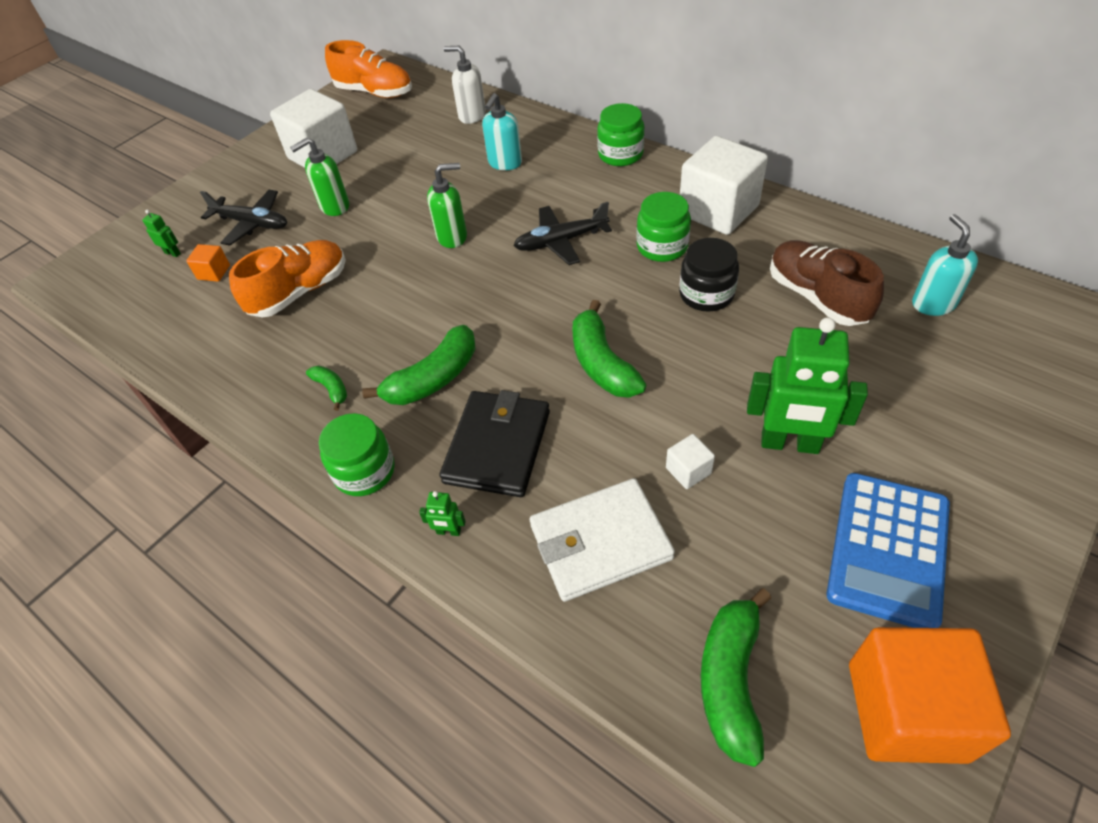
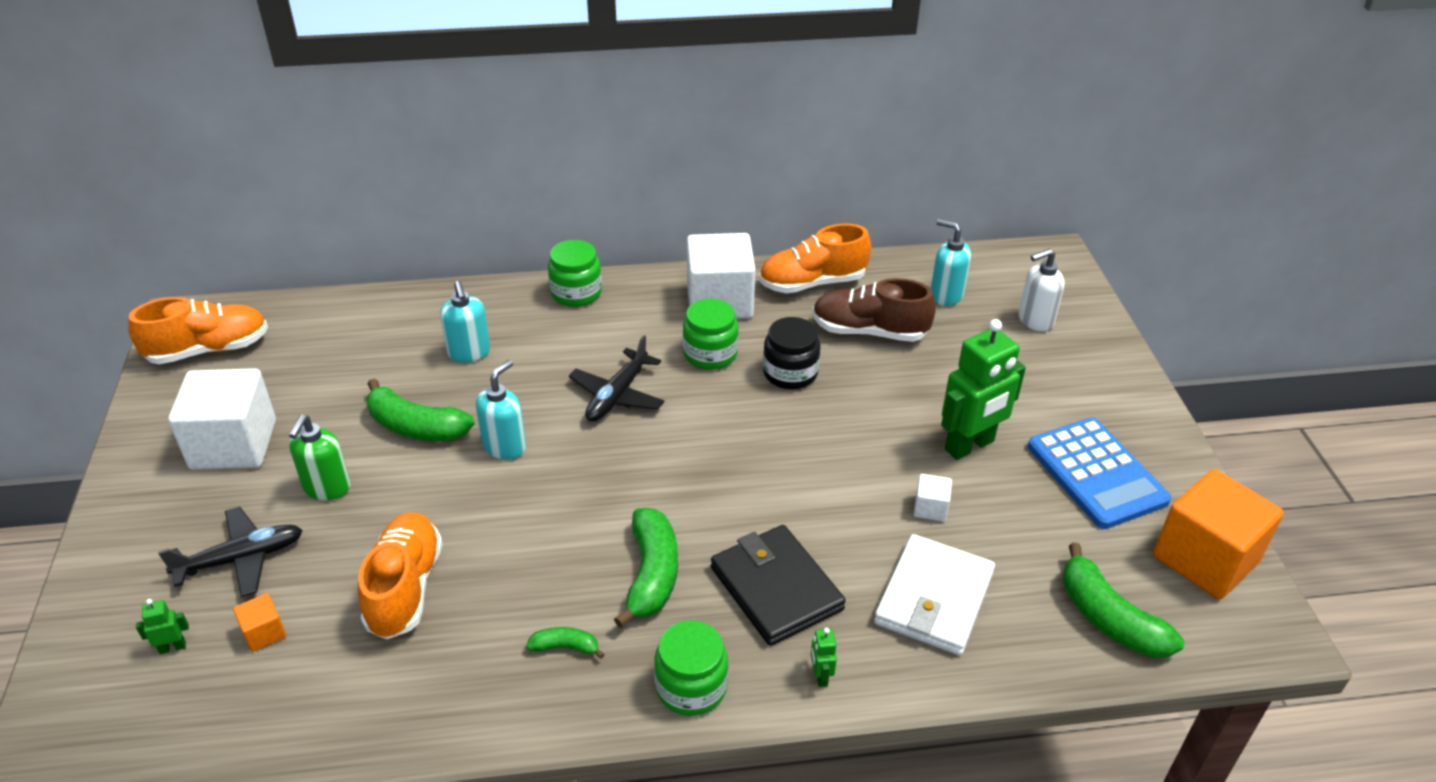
camera: 50 degrees left, 10 degrees down
(448, 531) = (820, 676): green robot -> green robot turned 120 degrees clockwise
(452, 237) = (505, 446): green soap dispenser -> turquoise soap dispenser
(472, 115) = (369, 323): white soap dispenser -> white soap dispenser (1035, 320)
(602, 363) = (777, 473): green banana -> green banana (416, 427)
(815, 232) = (812, 283): none -> orange shoe

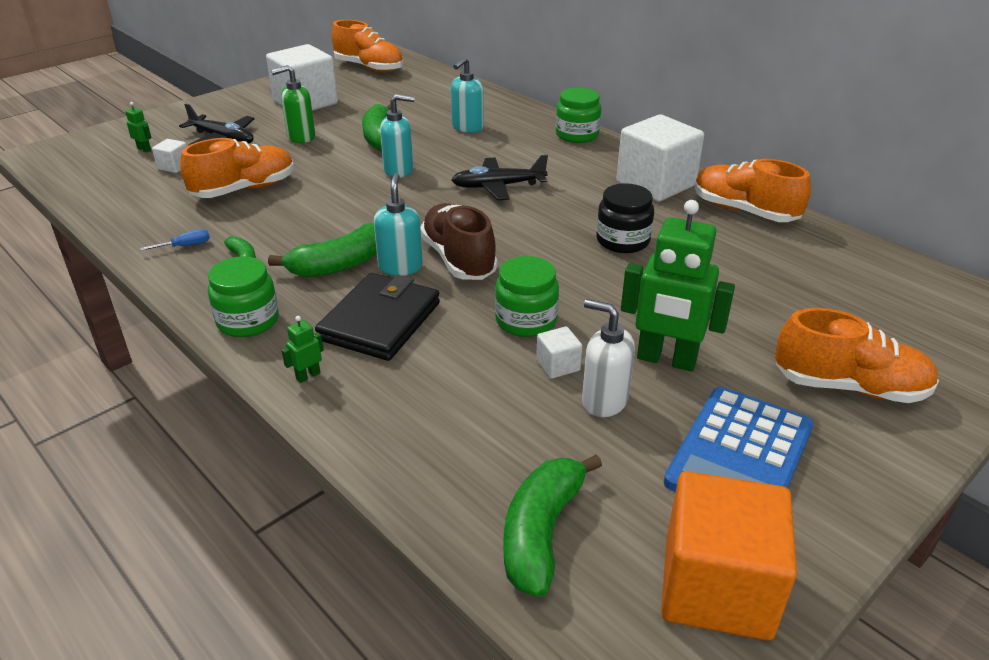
camera: 55 degrees right, 5 degrees down
(264, 633) = (174, 166): orange cube -> white cube
(486, 688) = (185, 246): none -> blue screwdriver
(710, 354) = (592, 202): green jar -> green jar (526, 320)
(869, 331) = (730, 257): brown shoe -> brown shoe (458, 259)
(934, 599) = (450, 406): white wallet -> none
(945, 295) = (845, 277): turquoise soap dispenser -> turquoise soap dispenser (400, 267)
(1035, 320) = (902, 339): white soap dispenser -> white soap dispenser (604, 401)
(1065, 378) = (849, 387): none -> orange shoe

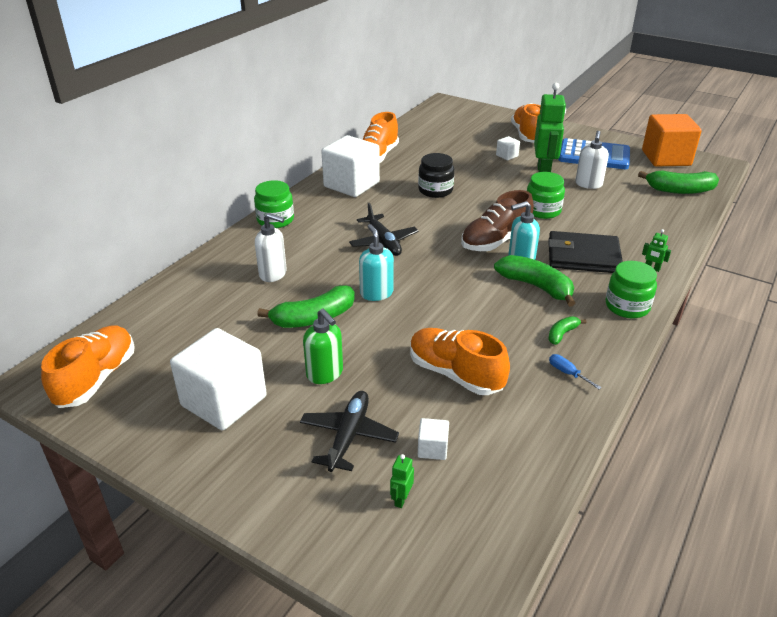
camera: 105 degrees left, 0 degrees up
(467, 128) = (273, 274): turquoise soap dispenser -> white soap dispenser
(558, 365) = (573, 198): white cube -> white cube (507, 155)

